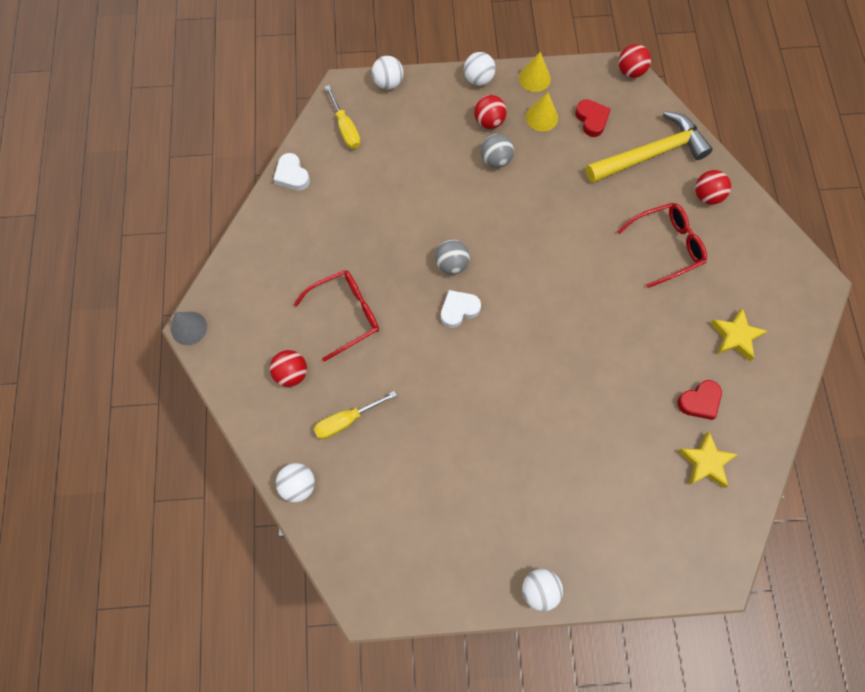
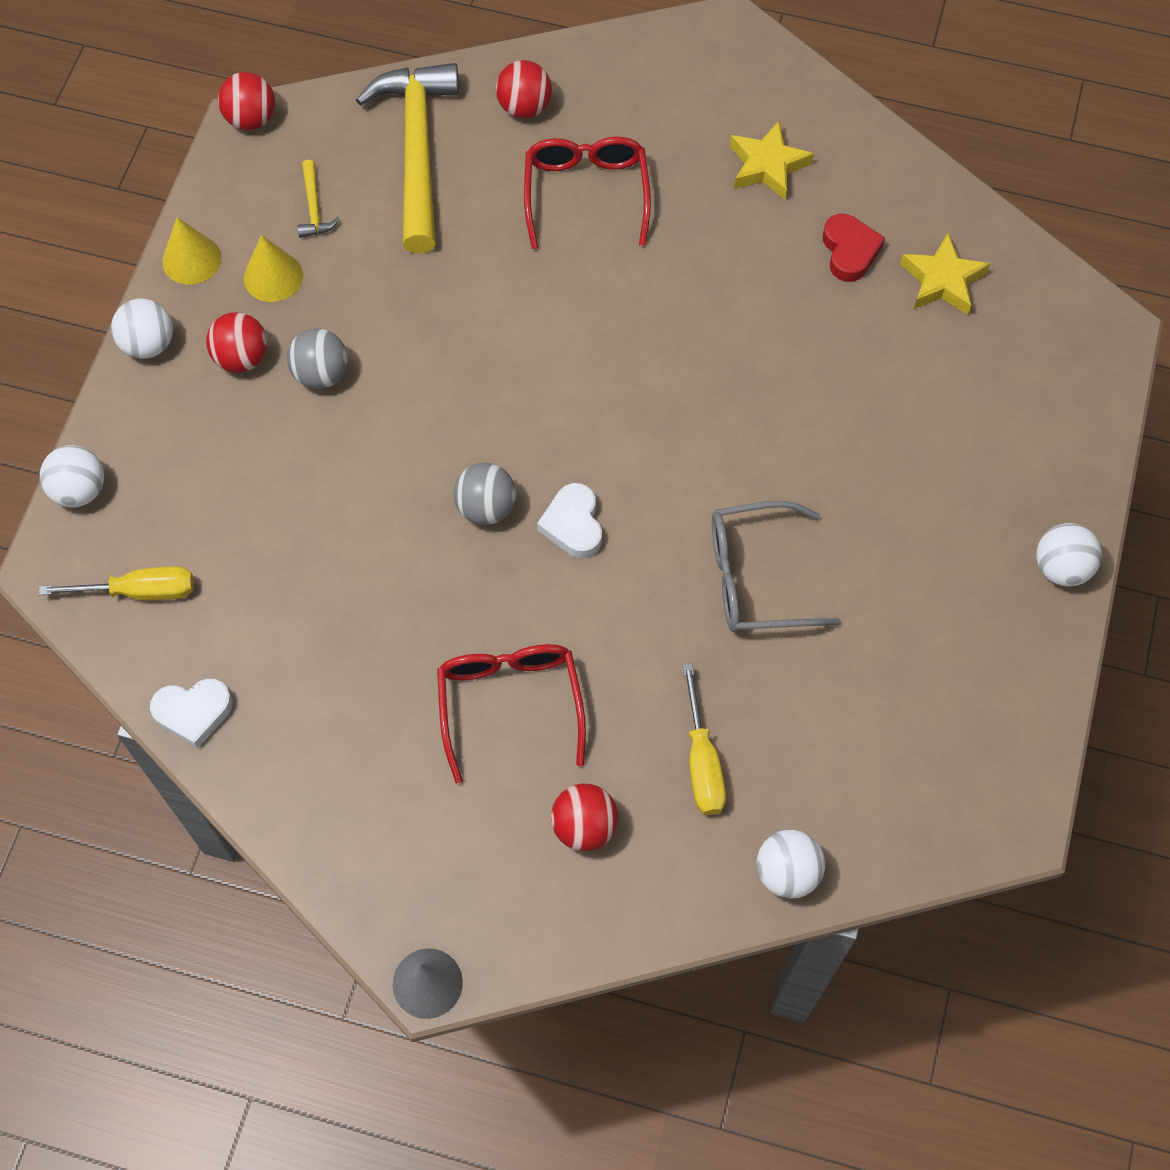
camera: 70 degrees left, 5 degrees down
(464, 415) = (757, 578): none -> grey glasses
(591, 120) = (314, 207): red heart -> yellow hammer

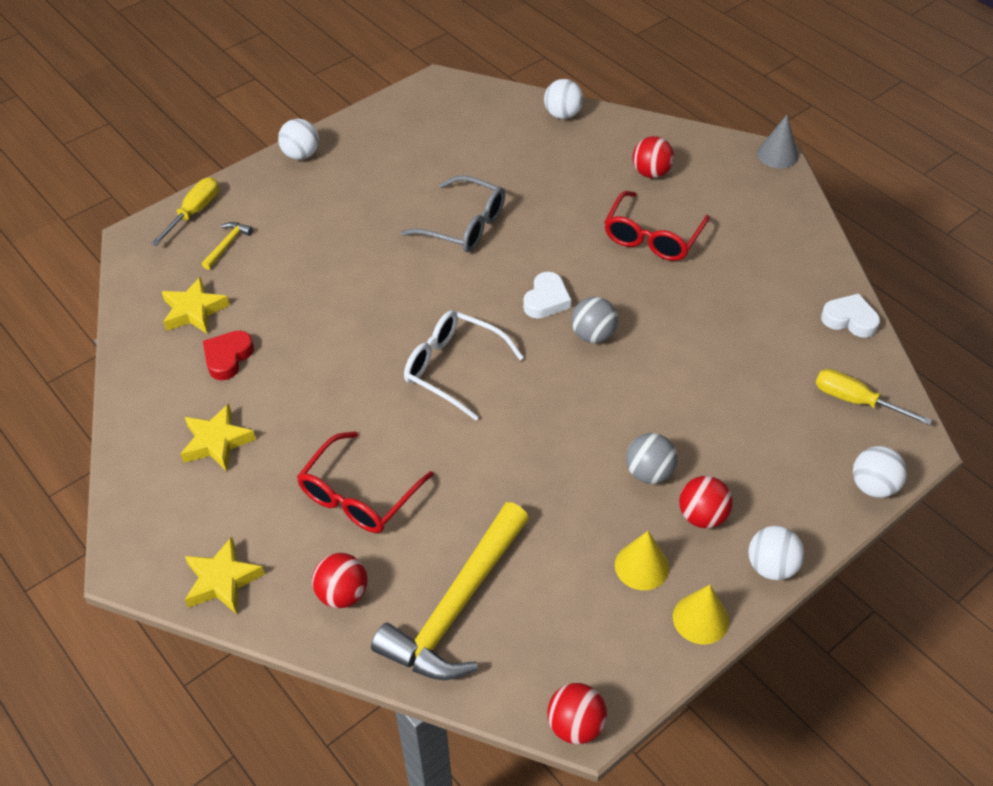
camera: 145 degrees left, 15 degrees down
(314, 207) = (573, 606): yellow hammer -> yellow hammer (227, 245)
(606, 375) = (454, 369): none -> white glasses
(637, 61) = (222, 580): none -> yellow star
(702, 762) = (567, 168): yellow screwdriver -> yellow screwdriver (194, 212)

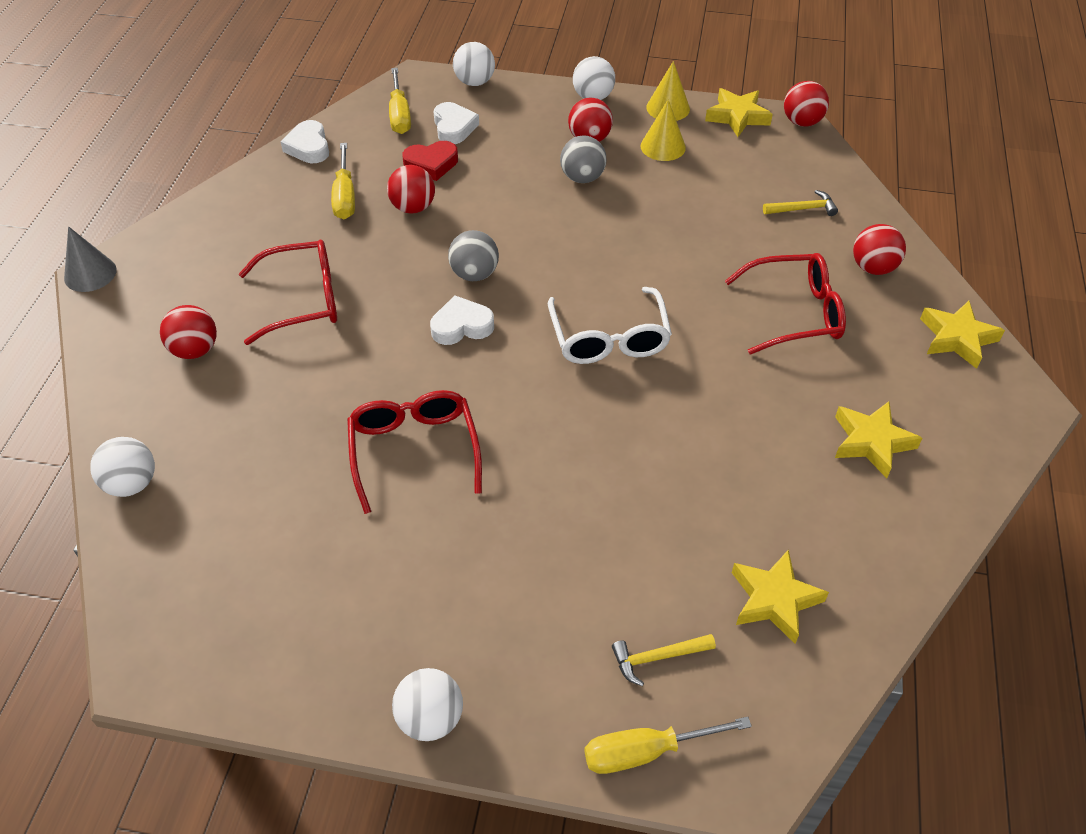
camera: 130 degrees left, 0 degrees up
(228, 357) = (788, 514): red heart -> red heart (431, 164)
(457, 606) = (802, 209): yellow hammer -> yellow hammer, size x0.40
(463, 225) = (414, 452): grey glasses -> red glasses
(635, 670) = (737, 117): none -> yellow star
(707, 342) = (413, 207): none -> red ball
(758, 310) = (345, 196): none -> yellow screwdriver
(803, 427) = (454, 127): none -> white heart

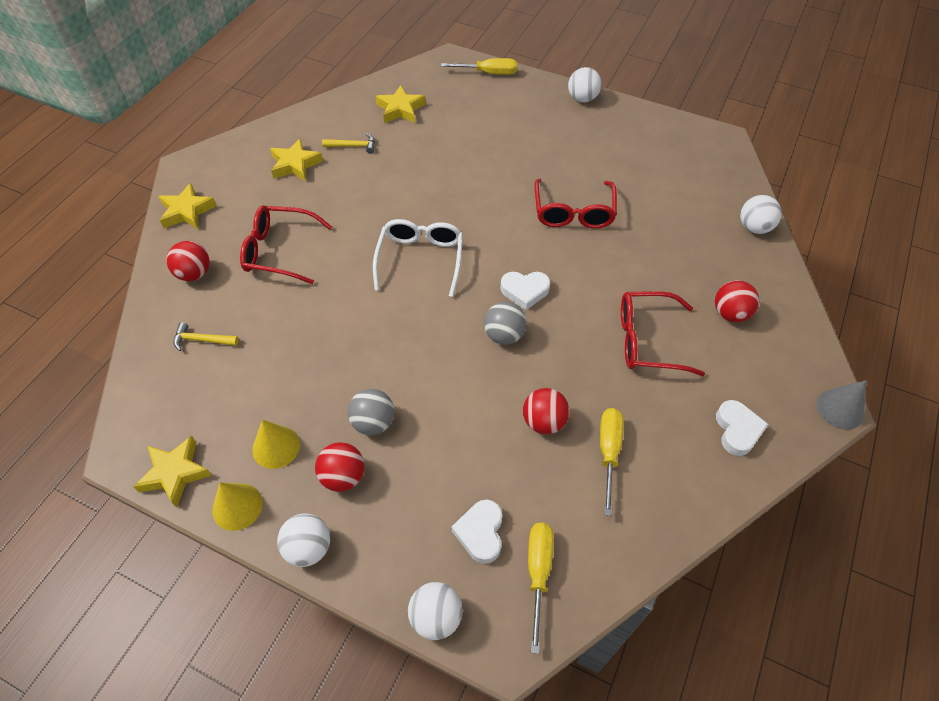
camera: 165 degrees left, 5 degrees up
(308, 147) = (646, 539): white heart -> white heart (737, 430)
(431, 164) = (516, 478): red heart -> none
(658, 657) = (469, 99): yellow hammer -> yellow hammer (353, 146)
(802, 122) = (118, 448): red ball -> none

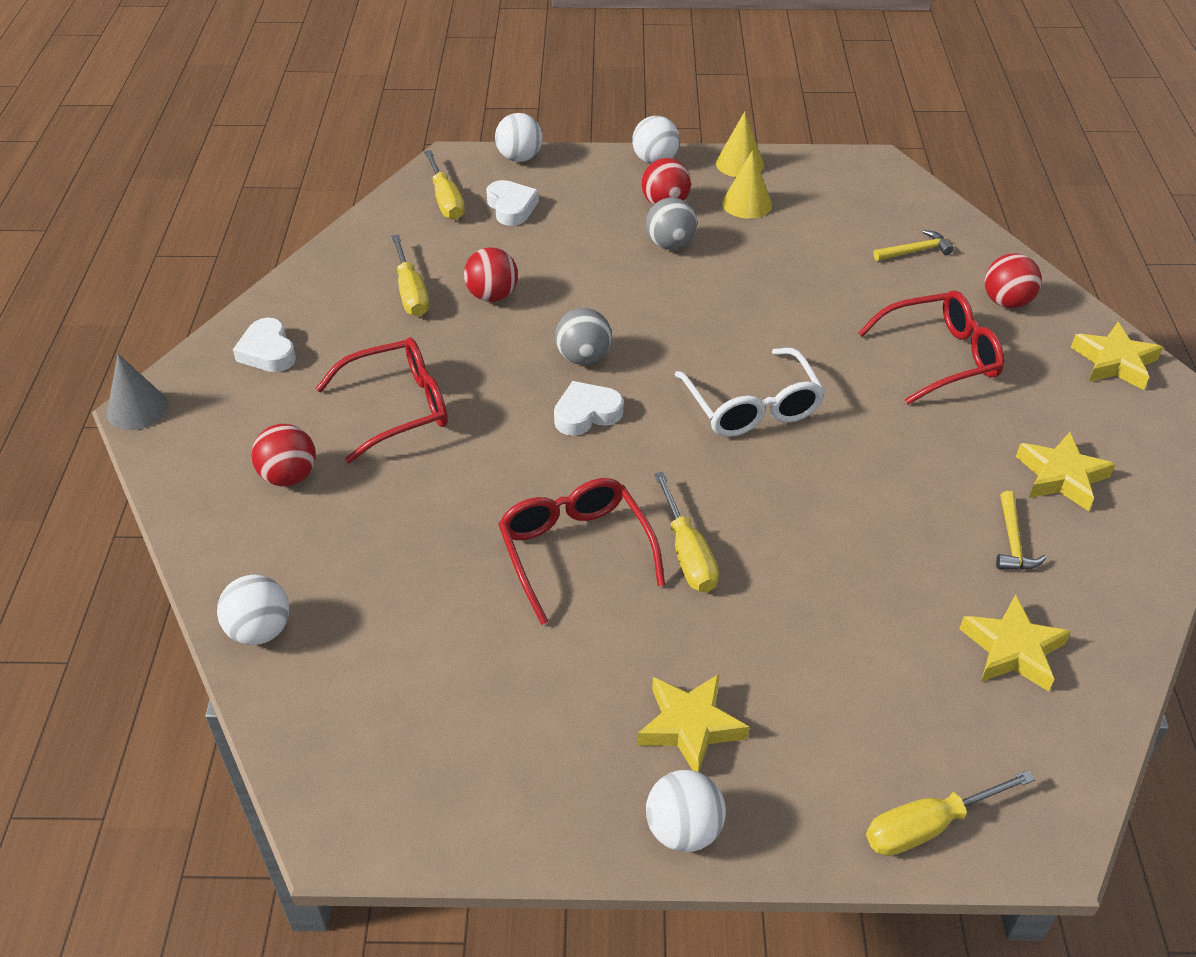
camera: 155 degrees right, 10 degrees down
(175, 473) = (816, 165): yellow star -> yellow star (690, 726)
(353, 146) = (1013, 541): yellow hammer -> yellow hammer turned 60 degrees counterclockwise
(515, 192) = (688, 553): none -> yellow screwdriver

